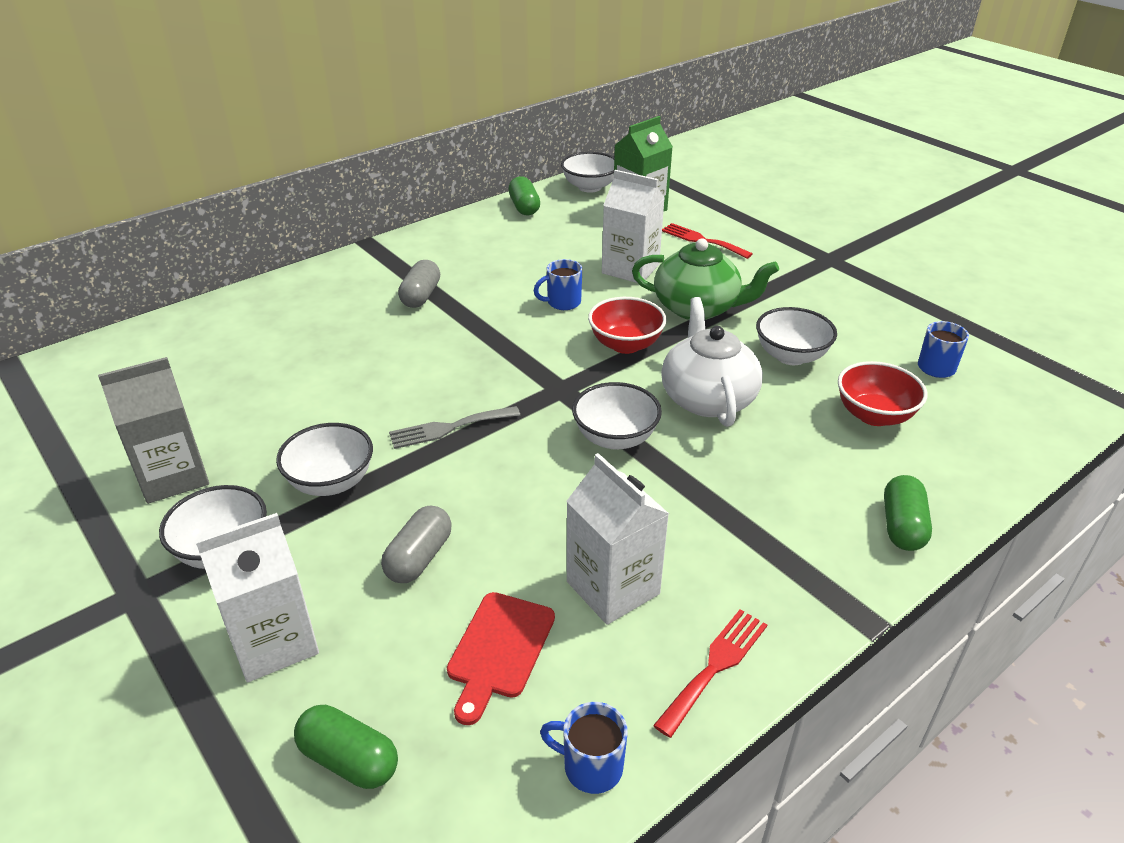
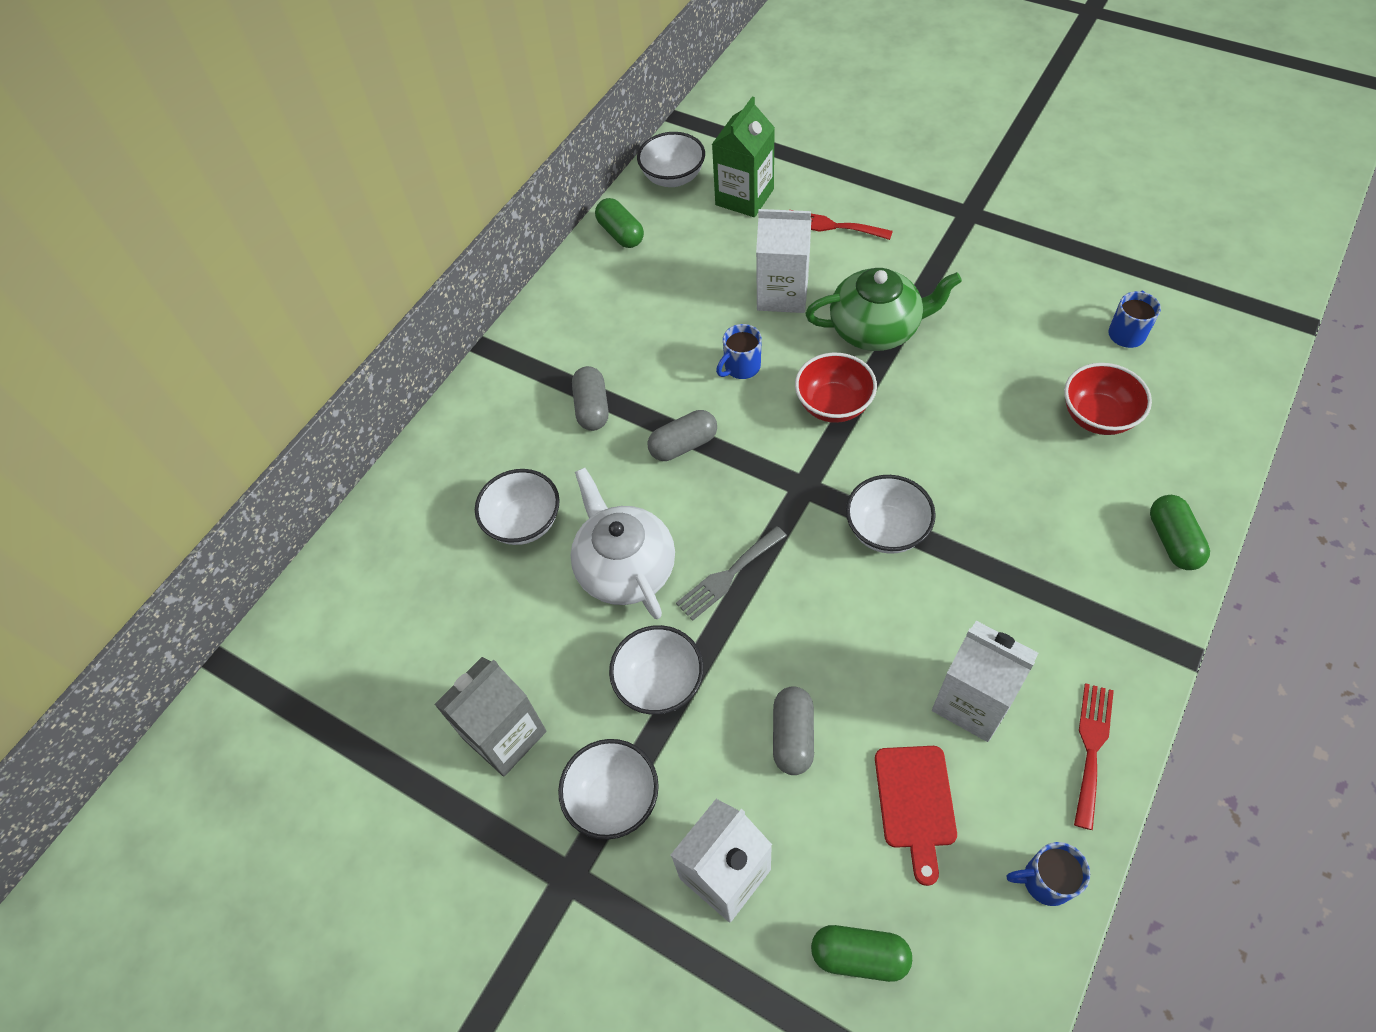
camera: 15 degrees left, 20 degrees up
(477, 336) = (683, 445): none -> grey capsule
(707, 398) = (943, 449): white teapot -> white teapot (625, 568)
(791, 356) = (993, 365): white bowl -> white bowl (524, 522)

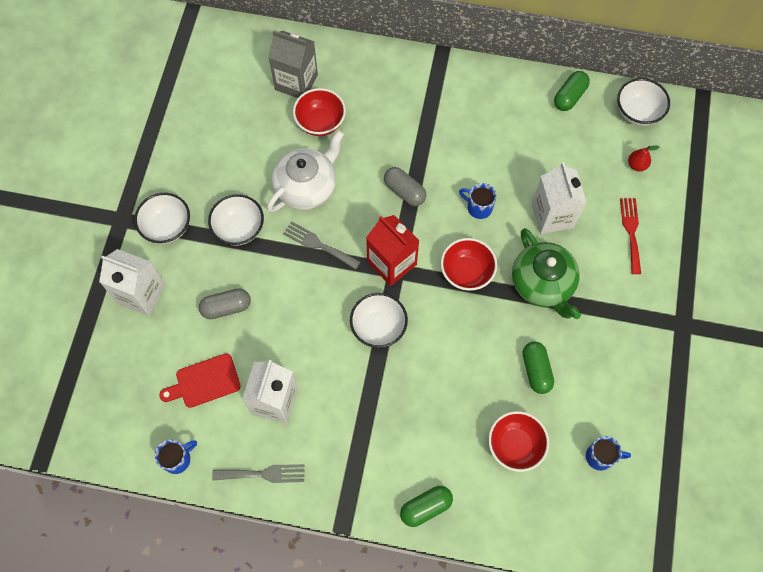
camera: 65 degrees right, 10 degrees up
(505, 735) = (188, 161): grey carton -> grey carton (296, 82)
(524, 522) = (320, 122): white bowl -> red bowl
(592, 408) = (415, 130): grey capsule -> none
(744, 197) = (637, 165): green carton -> red pear
(790, 488) = (392, 263): none -> red carton
(859, 955) = (115, 371): green capsule -> green capsule (536, 370)
(1045, 881) = (178, 459): blue mug -> blue mug turned 75 degrees clockwise
(1091, 747) = (263, 474): red fork -> grey fork

